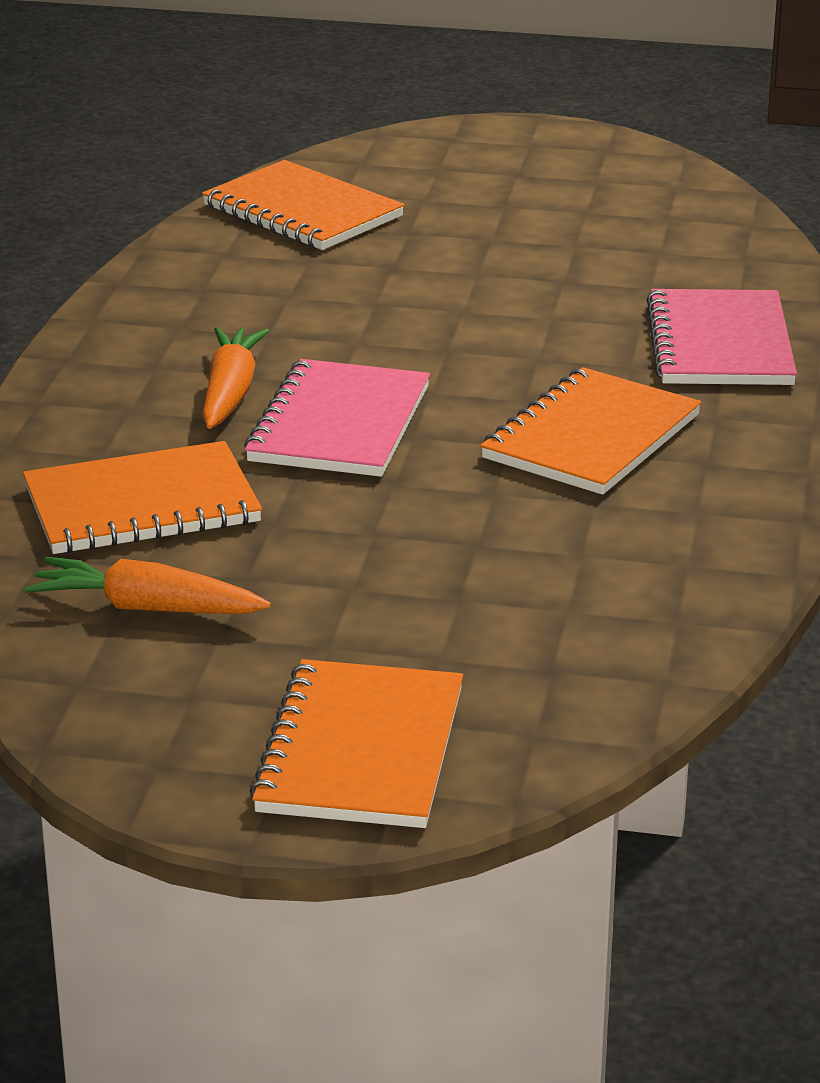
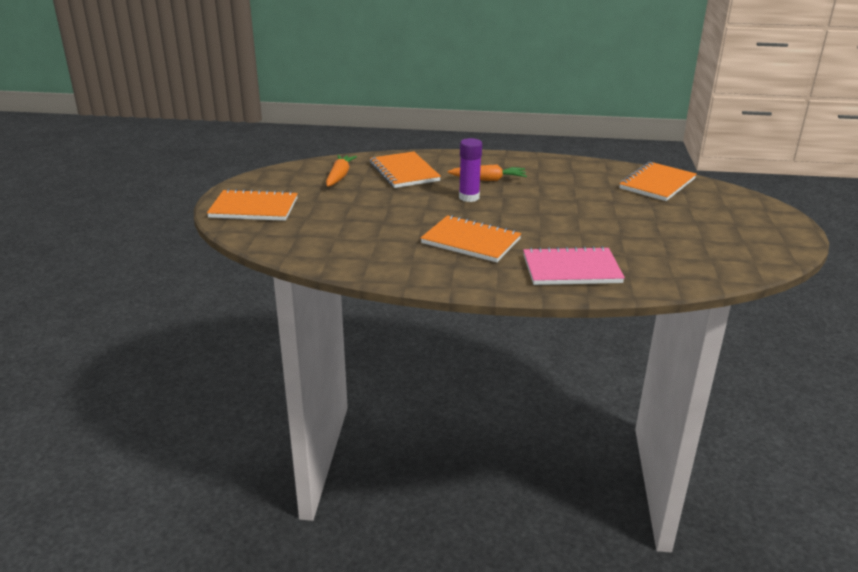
camera: 85 degrees right, 0 degrees up
(340, 424) = (469, 197): pink notebook -> purple glue stick

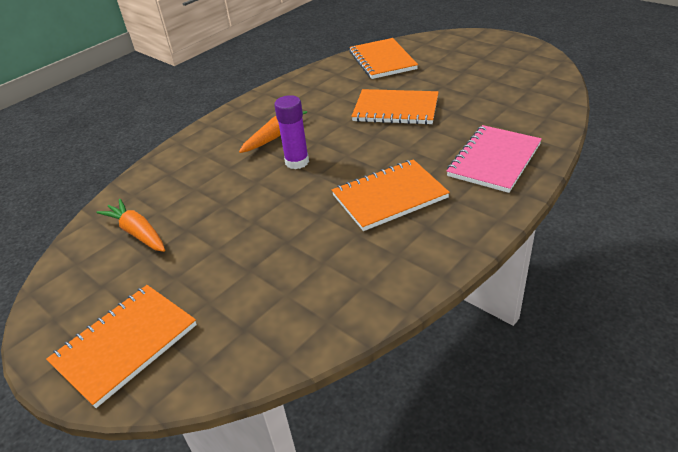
camera: 50 degrees left, 10 degrees up
(404, 172) = (190, 181): orange notebook -> orange notebook (396, 109)

